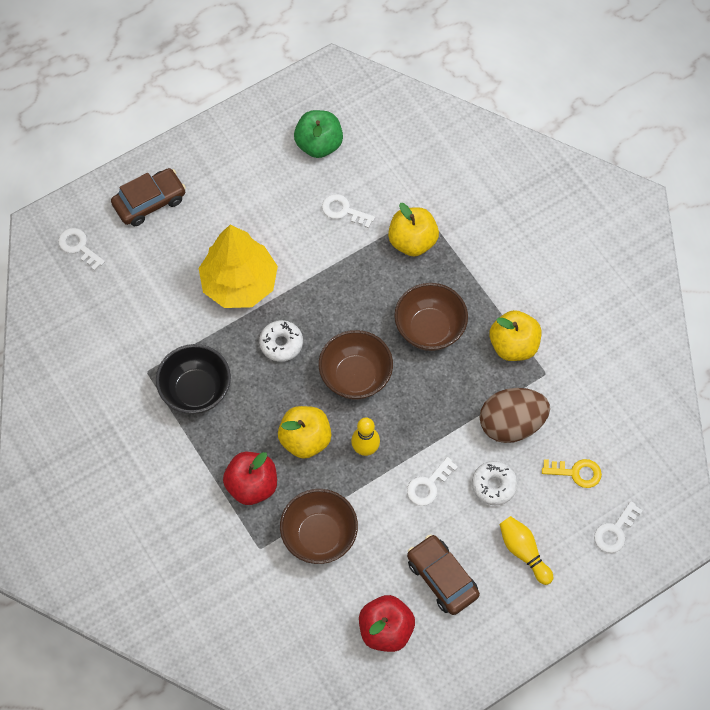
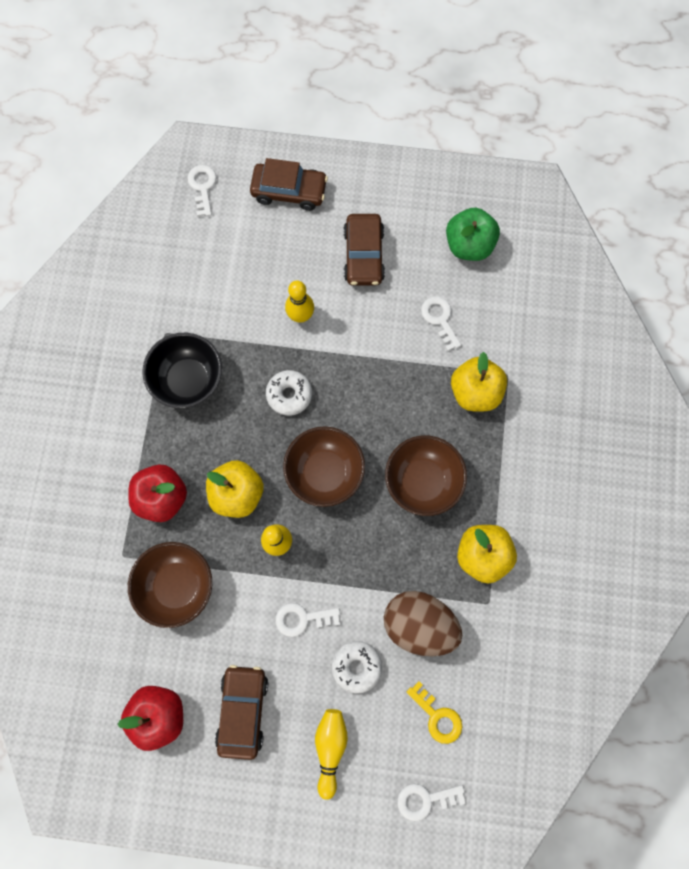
camera: 40 degrees right, 10 degrees up
(239, 283) = (300, 316): yellow tree -> yellow bowling pin
(248, 207) = (363, 255): none -> brown car

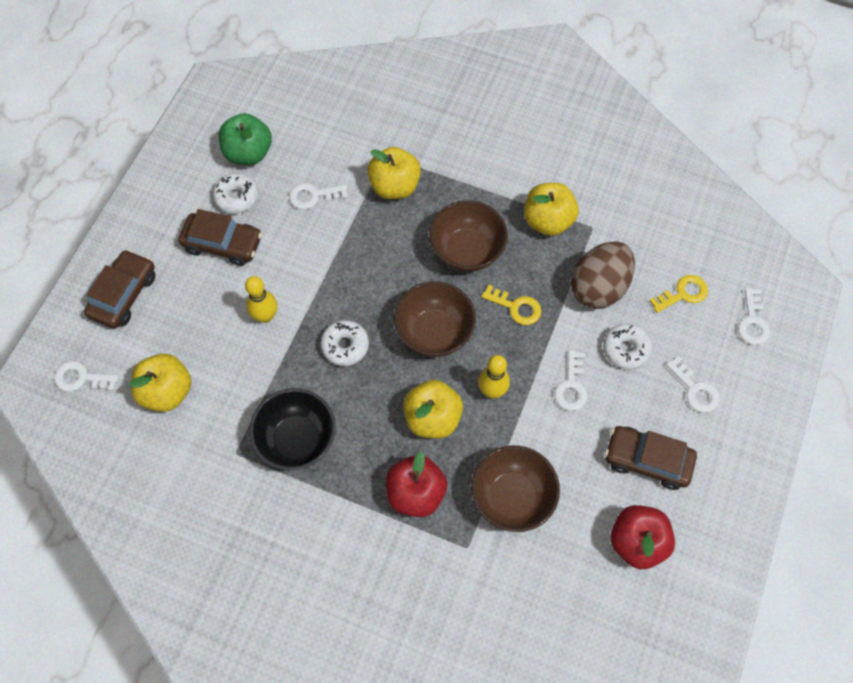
camera: 75 degrees left, 10 degrees down
(207, 258) = (167, 391): none -> yellow apple
(330, 747) = (695, 390): yellow bowling pin -> white key
(373, 545) = (516, 307): none -> yellow key
(416, 251) = (237, 197): none -> white donut

